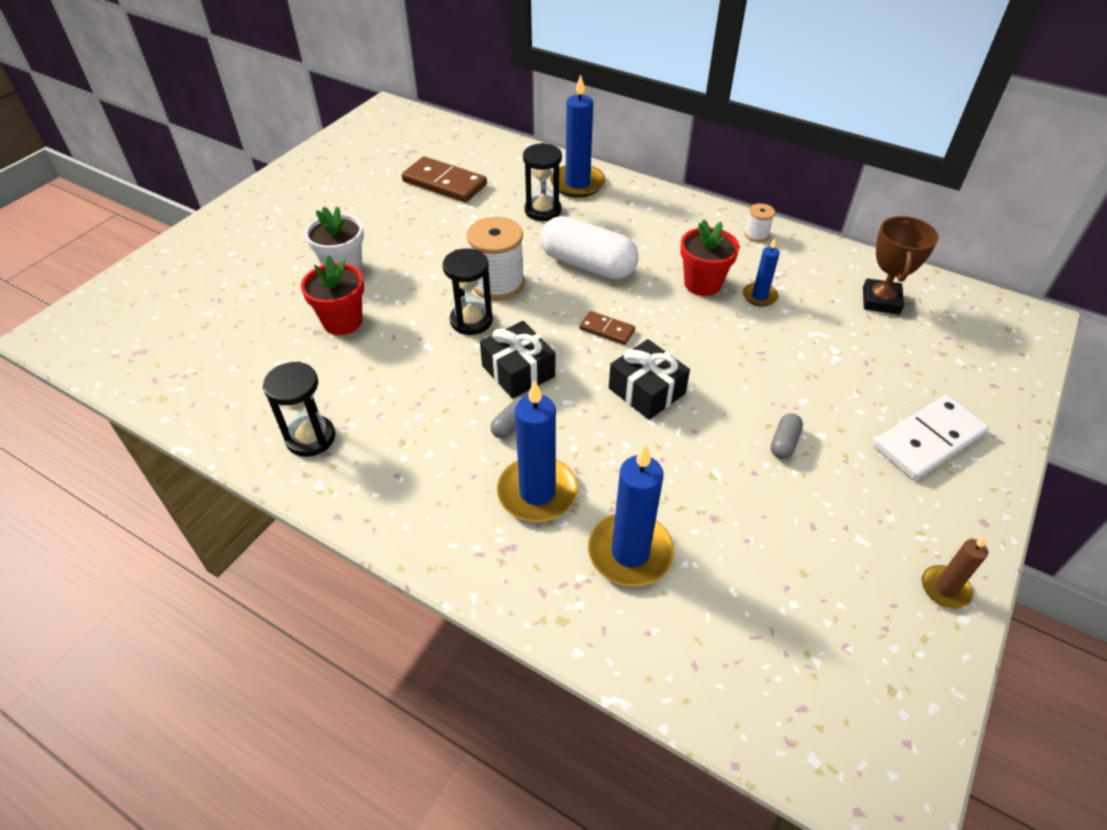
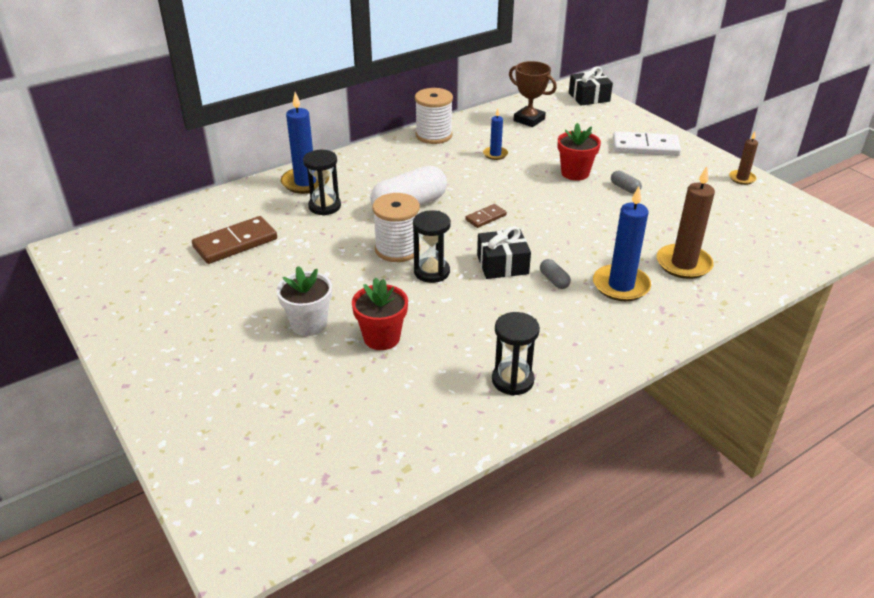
camera: 65 degrees left, 10 degrees down
(630, 552) = (683, 264): blue candle -> brown candle
(647, 391) = (554, 219): black gift -> black gift (589, 97)
(702, 284) = (467, 169): red flower pot -> red flower pot (575, 173)
(756, 234) = (433, 135): white spool -> white spool, size x2.01
(928, 441) = (645, 147): white domino -> white domino turned 75 degrees counterclockwise

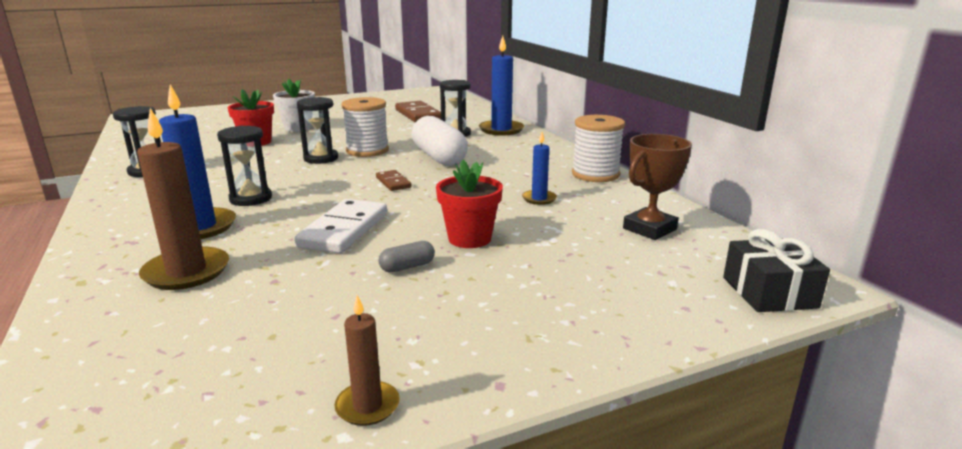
camera: 100 degrees right, 15 degrees down
(502, 264) = (302, 182): black gift -> none
(554, 280) = (250, 199): grey capsule -> black hourglass
(645, 147) = (542, 313): white domino -> white domino (344, 230)

